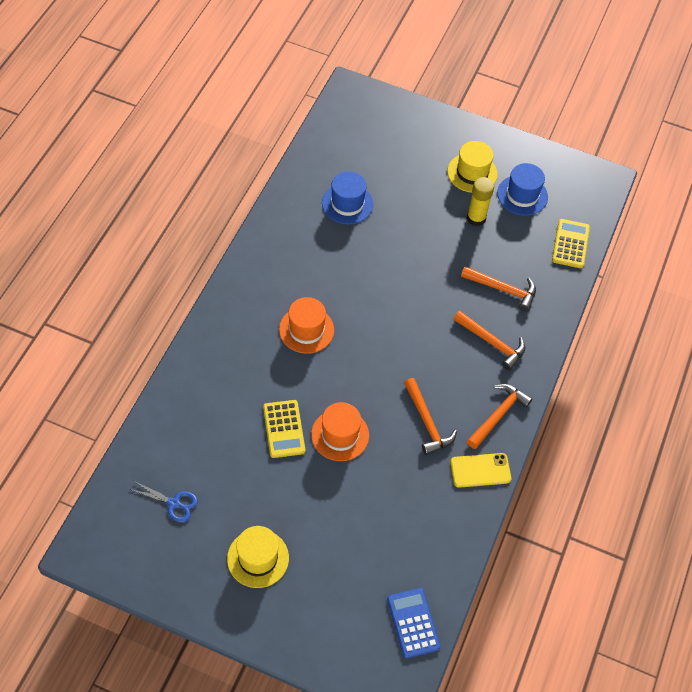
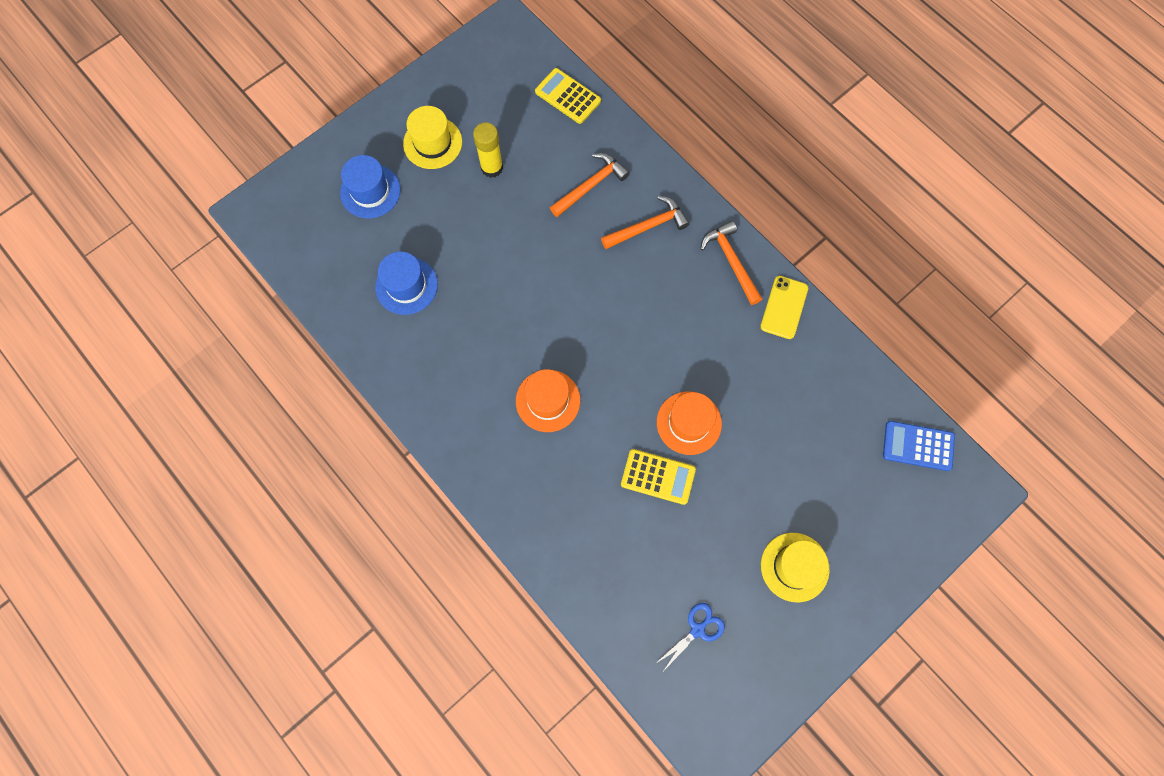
camera: 60 degrees left, 15 degrees up
(427, 422) = (710, 331): orange hammer -> none
(522, 195) = (486, 110): blue hat -> blue hat (370, 191)

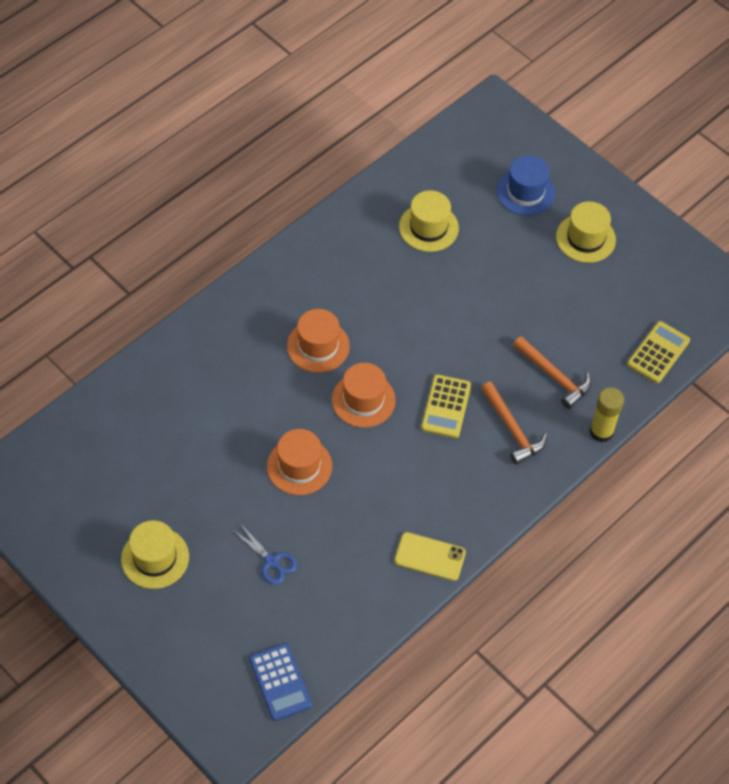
camera: 85 degrees right, 15 degrees down
(406, 285) = (428, 227): blue hat -> yellow hat
(492, 167) = (564, 289): yellow glue stick -> yellow glue stick (601, 432)
(613, 359) = (363, 400): none -> orange hat
(658, 477) = (244, 439): yellow calculator -> yellow calculator (446, 407)
(697, 630) = (98, 472): blue scissors -> blue scissors (271, 561)
(731, 261) = (479, 507): orange hammer -> none
(918, 446) = (280, 682): blue calculator -> blue calculator turned 150 degrees clockwise

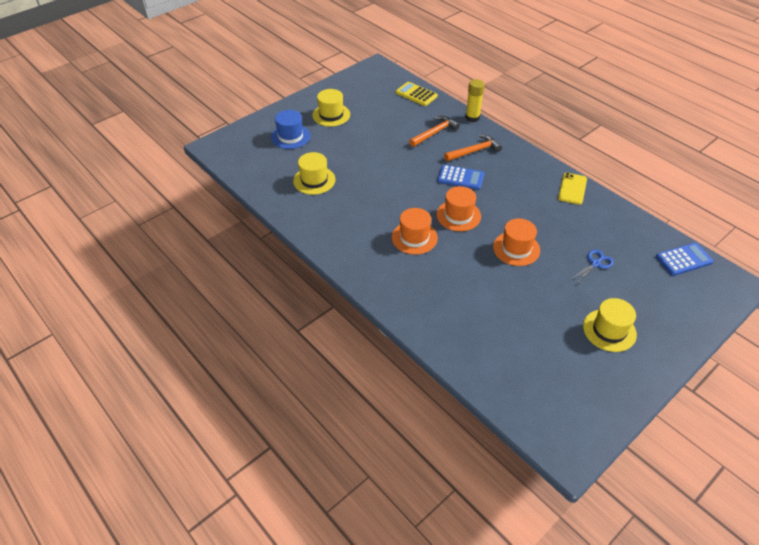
camera: 85 degrees left, 10 degrees down
(446, 407) = (460, 178): yellow calculator -> blue calculator

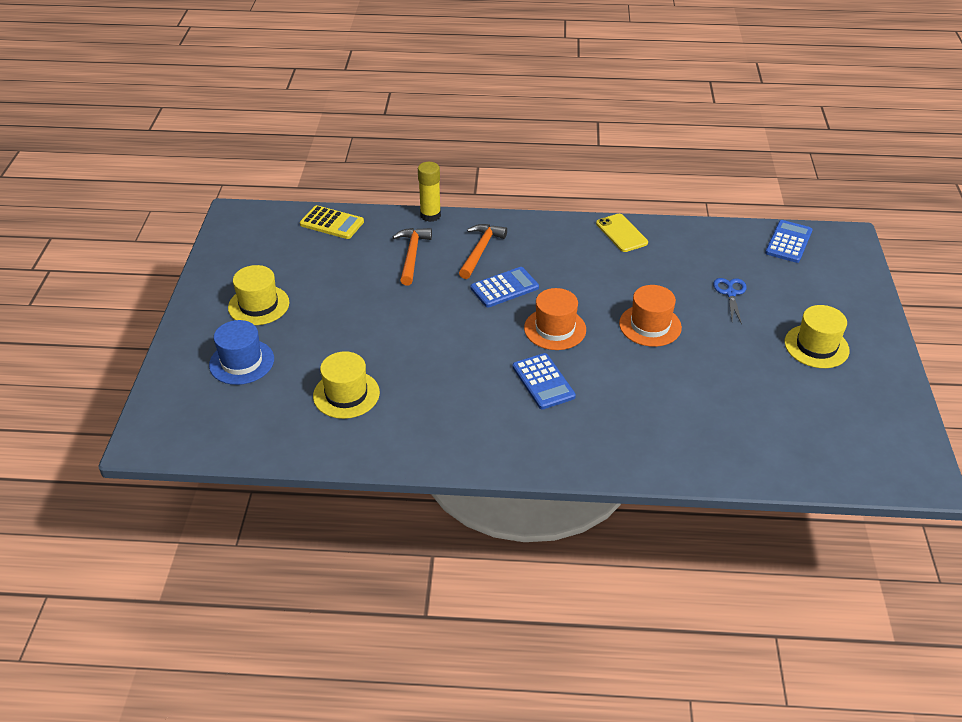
camera: 45 degrees left, 5 degrees down
(414, 237) = (543, 382): orange hat -> blue calculator
(416, 94) = (332, 223): yellow calculator -> yellow calculator turned 150 degrees counterclockwise

